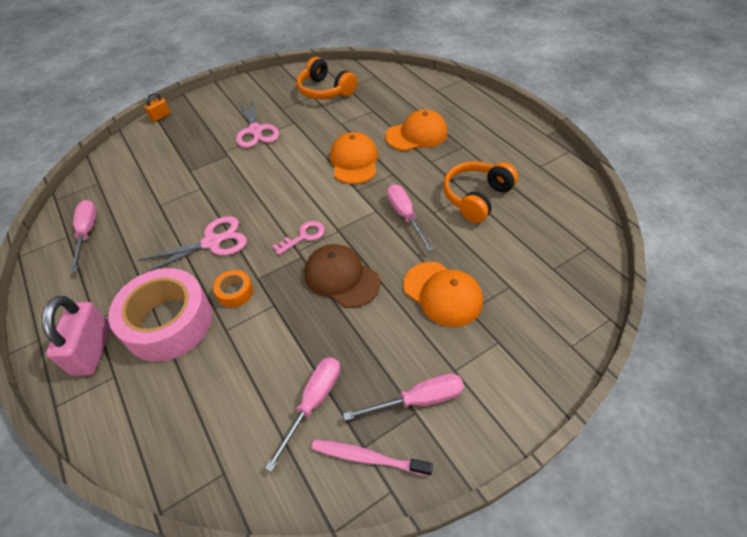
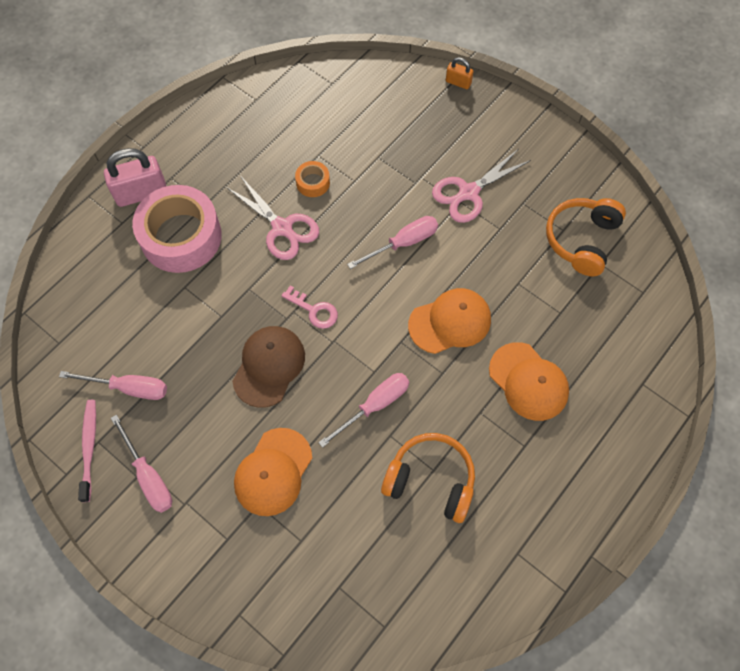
camera: 70 degrees right, 15 degrees up
(87, 233) = (264, 114): pink screwdriver -> pink screwdriver (403, 243)
(235, 292) = (227, 276): orange tape -> orange tape (313, 182)

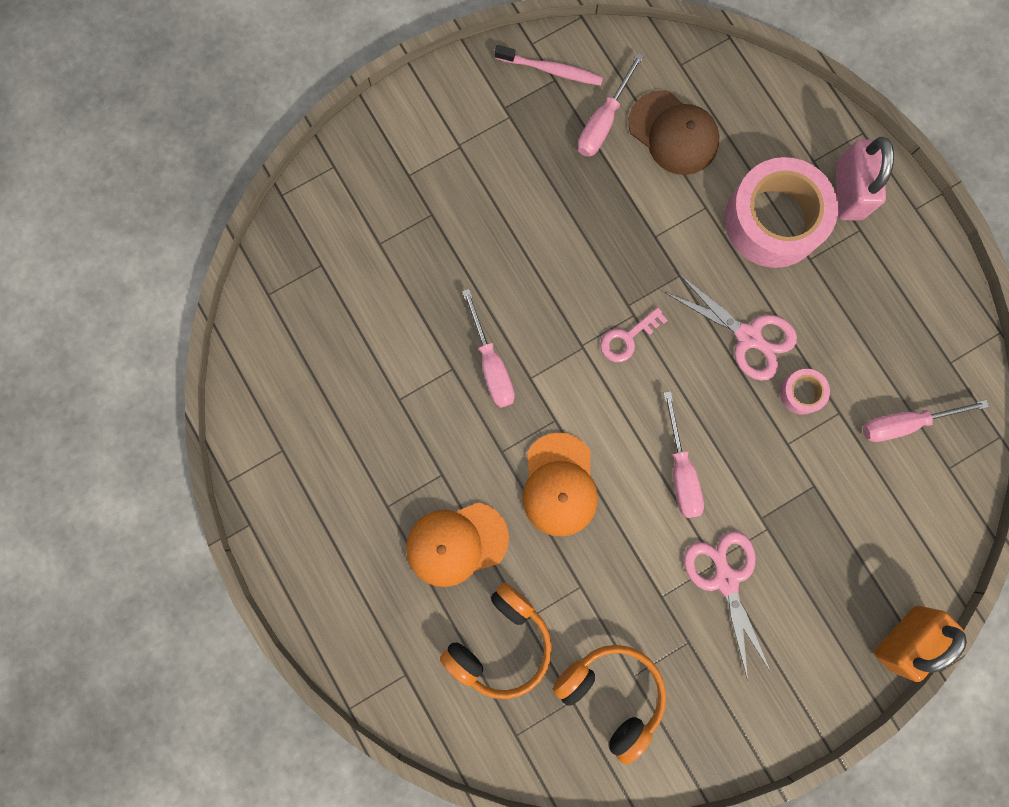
camera: 110 degrees right, 15 degrees up
(148, 476) = (500, 118): pink screwdriver -> pink screwdriver (904, 423)
(269, 366) = (577, 269): brown cap -> brown cap (673, 133)
(273, 472) = (458, 238): orange cap -> none
(282, 228) = (748, 336): pink scissors -> pink scissors turned 120 degrees counterclockwise
(313, 182) = (801, 393): orange tape -> pink tape
(430, 481) = (388, 392): orange headphones -> orange headphones (500, 642)
(458, 82) = (903, 637): orange padlock -> orange padlock, size x1.92

